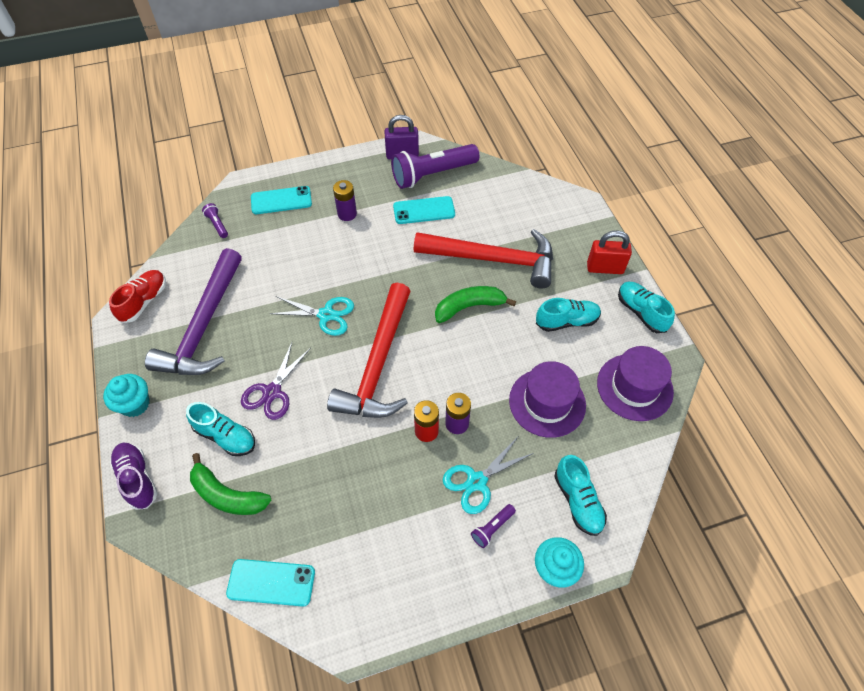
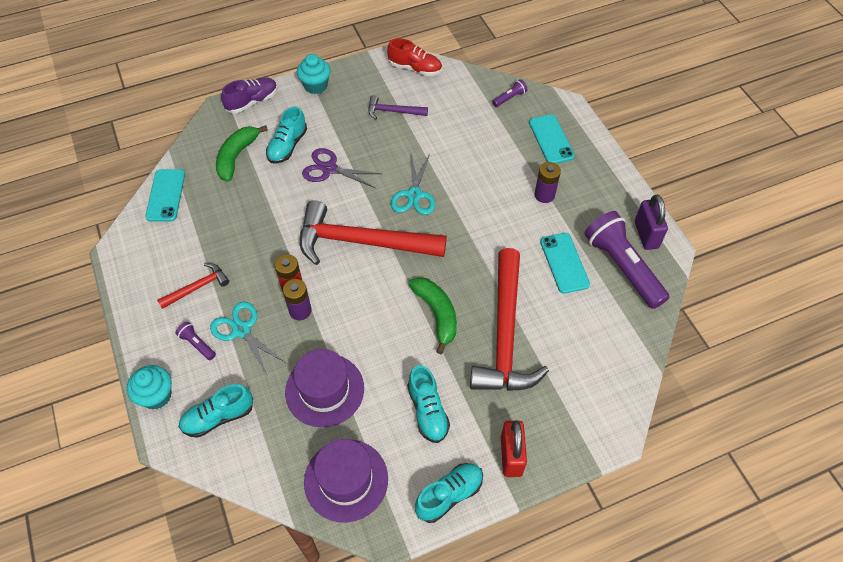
camera: 85 degrees right, 0 degrees up
(203, 326) = (393, 111): purple hammer -> purple hammer, size x0.46
(417, 532) = (197, 287): none -> red hammer

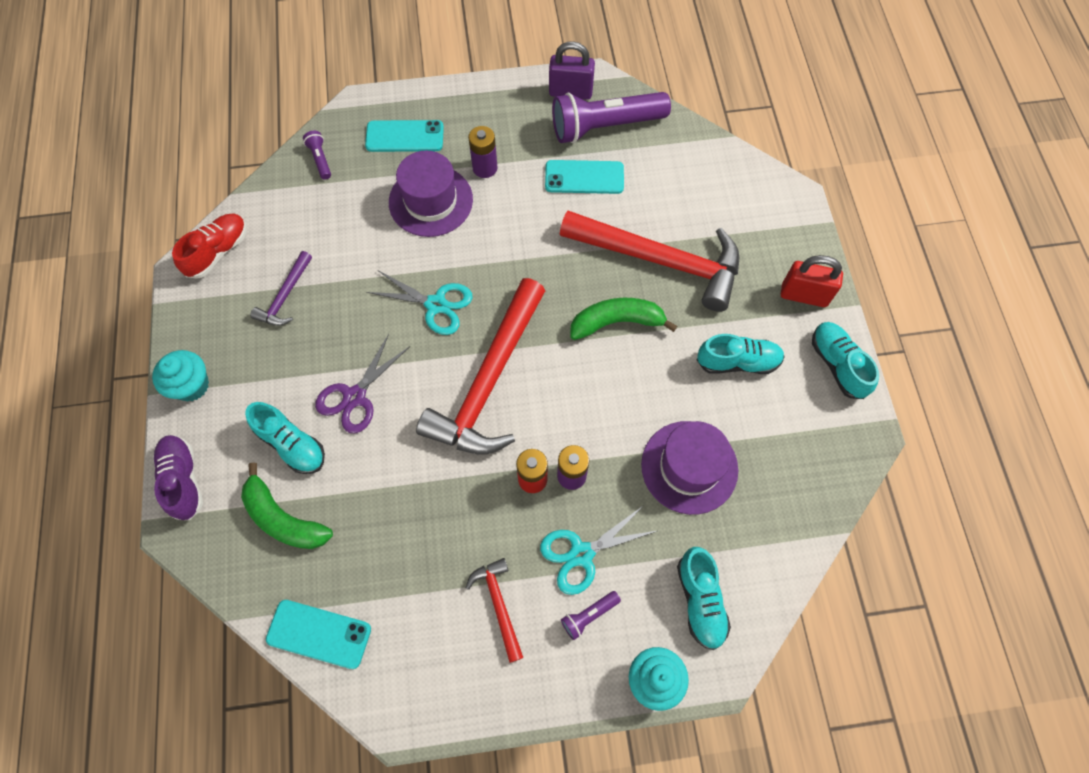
camera: 75 degrees left, 10 degrees up
(346, 480) = (805, 465): purple hat -> purple hat (431, 201)

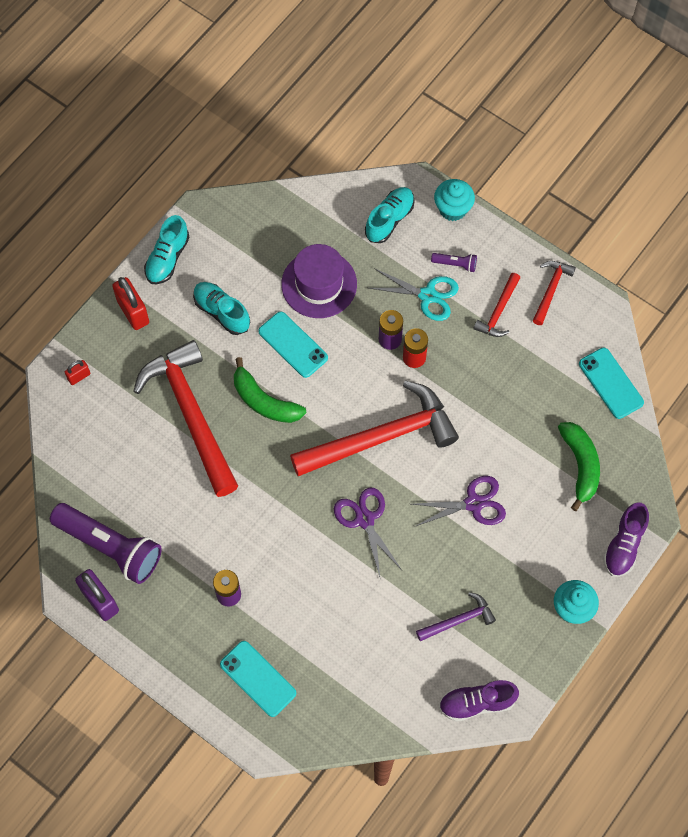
camera: 135 degrees left, 0 degrees up
(218, 252) = (476, 703): red shoe -> purple shoe
(292, 444) = (539, 508): turquoise shoe -> none
(320, 159) = (337, 718): purple flashlight -> none
(431, 201) = (292, 603): purple hat -> none
(436, 305) = (365, 519): turquoise scissors -> purple scissors
(467, 683) = (551, 290): none -> red hammer
(584, 177) = (170, 520): turquoise phone -> turquoise phone (293, 345)
(776, 212) = (79, 376): none -> red padlock

